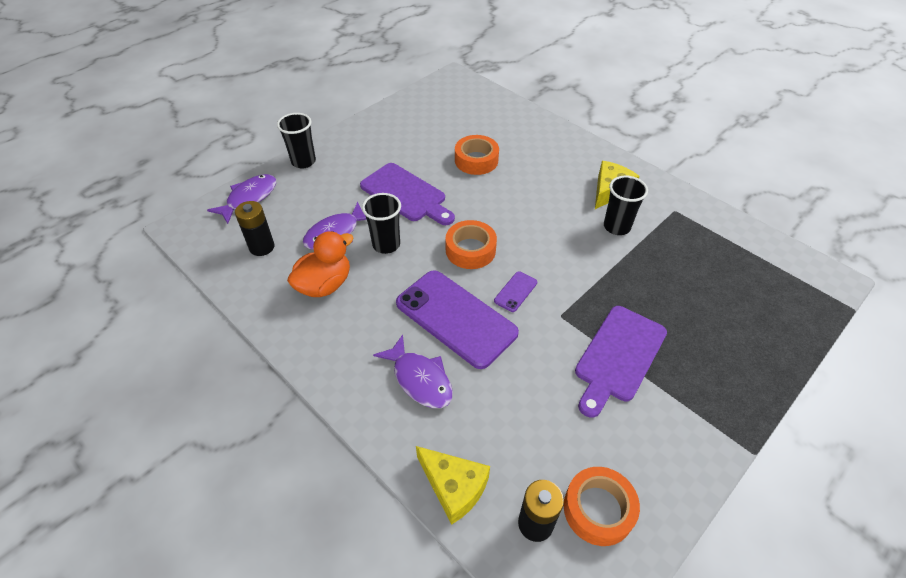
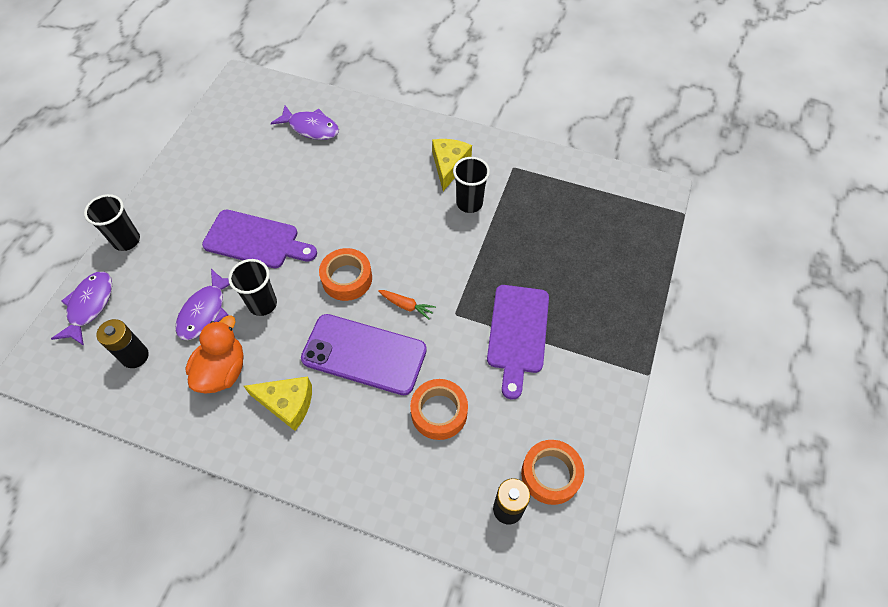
camera: 25 degrees left, 10 degrees up
(420, 379) = (359, 427): purple fish -> purple fish (311, 128)
(454, 487) = (431, 510): yellow cheese -> yellow cheese (287, 404)
(476, 160) = (309, 176): orange tape -> orange tape (439, 412)
(515, 291) = (406, 306): purple phone -> orange carrot

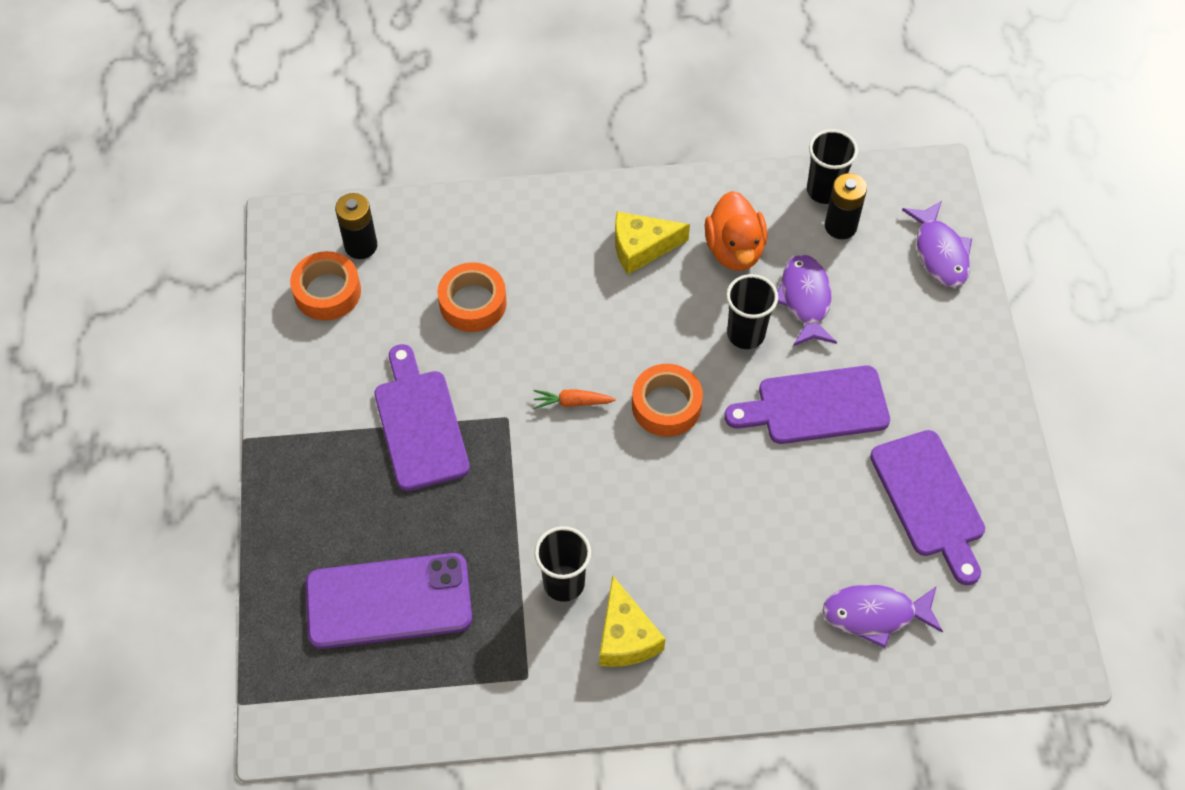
camera: 155 degrees right, 0 degrees up
(126, 240) = (973, 339): black cup -> black cup (824, 191)
(236, 166) = (929, 500): none -> purple cutting board
(364, 354) = (590, 328): purple phone -> purple phone (388, 601)

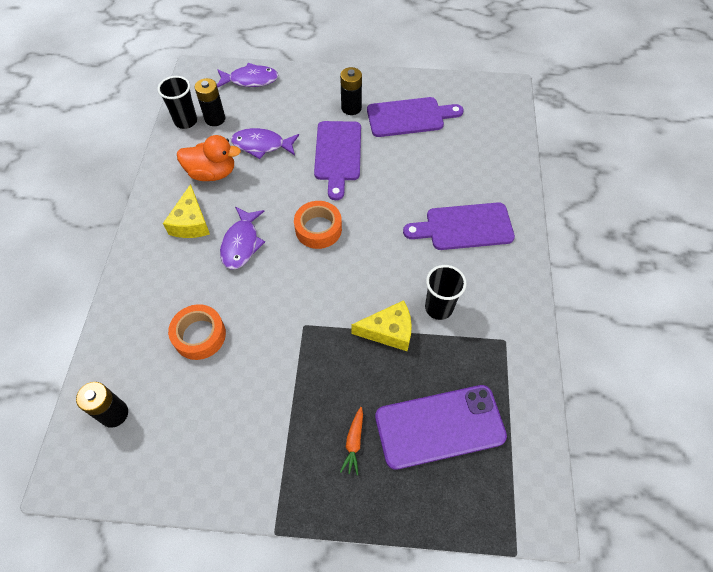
camera: 80 degrees left, 0 degrees up
(327, 292) = (150, 446): orange tape -> none
(388, 601) = (439, 426): purple phone -> purple phone turned 75 degrees clockwise
(420, 424) = (295, 386): purple cutting board -> purple cutting board (464, 227)
(572, 402) = (302, 282): orange carrot -> orange carrot (354, 442)
(625, 636) = (480, 278): yellow cheese -> yellow cheese (389, 331)
(746, 334) = (277, 178): black cup -> none
(875, 614) = (476, 154): purple fish -> purple fish (241, 243)
(923, 408) = (351, 108): none -> black battery

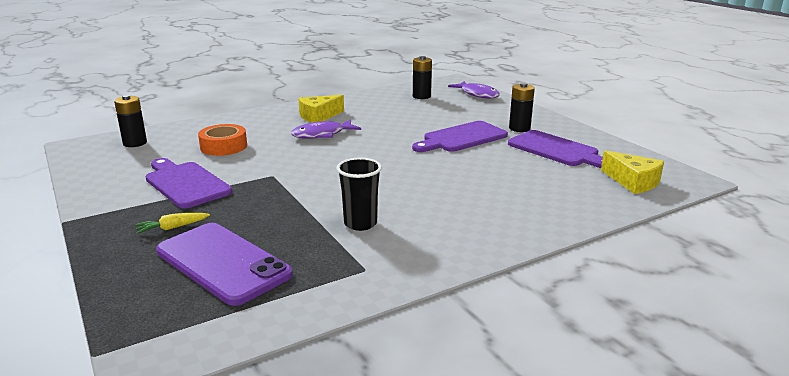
camera: 55 degrees right, 35 degrees down
(186, 121) = (404, 90): black cup -> none
(212, 173) = (372, 109): orange duck -> none
(262, 145) = (423, 114): purple fish -> none
(318, 229) = (374, 153): orange tape -> none
(354, 442) = (172, 228): orange carrot -> yellow carrot
(389, 331) = (306, 209): yellow cheese -> yellow cheese (633, 182)
(464, 227) = (474, 208): purple cutting board -> purple cutting board (186, 183)

